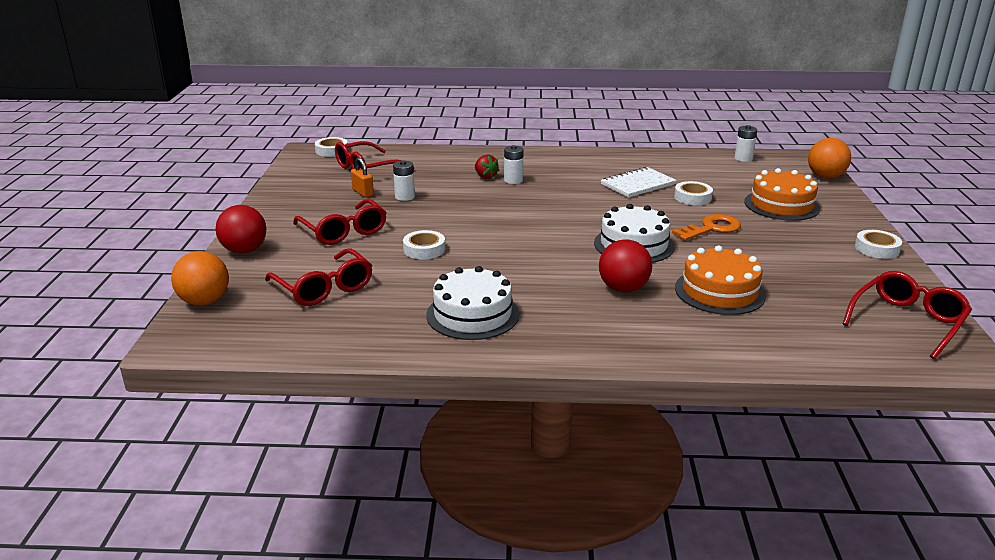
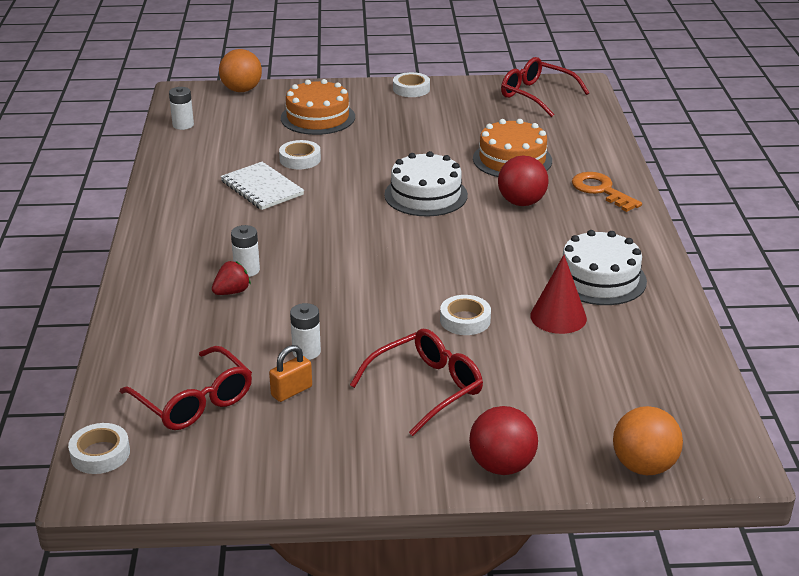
camera: 95 degrees left, 5 degrees up
(323, 288) = (579, 379): red glasses -> none
(415, 288) = (558, 317): none -> red cone
(712, 228) = (380, 154): orange key -> orange key (601, 190)

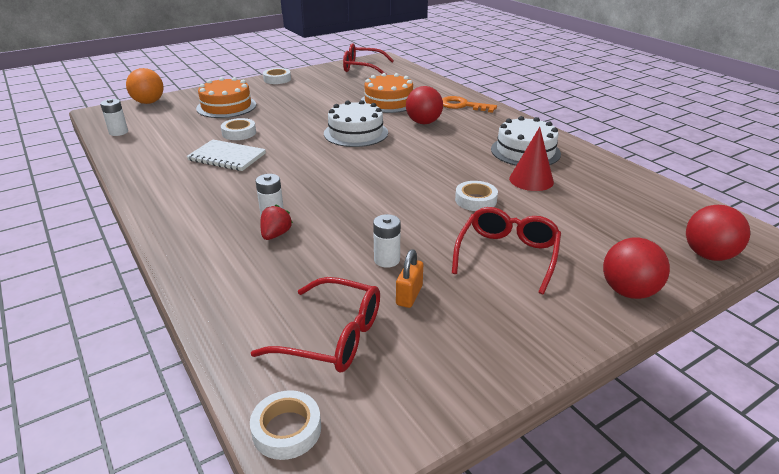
camera: 30 degrees left, 0 degrees up
(643, 466) = (708, 255): orange ball -> red ball

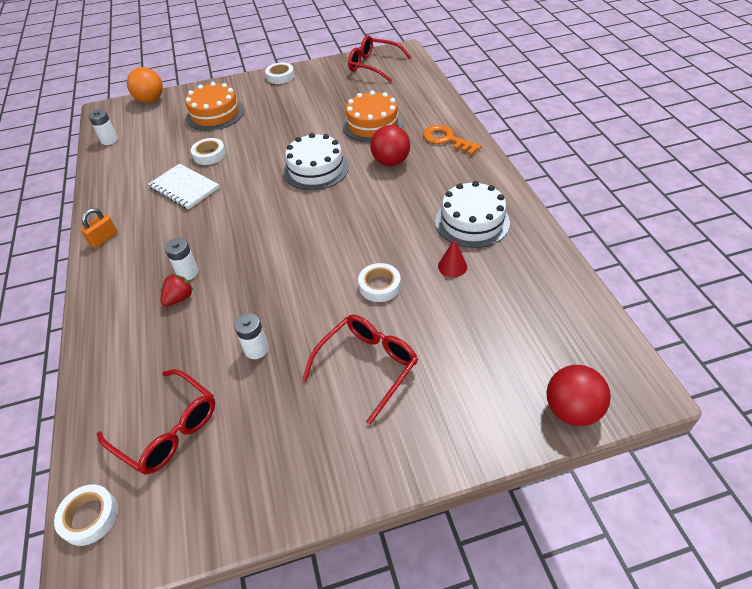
camera: 20 degrees right, 15 degrees up
(409, 295) = (253, 397): orange padlock -> orange padlock (104, 239)
(531, 180) = (452, 266): red cone -> red cone, size x0.64
(628, 291) = (455, 439): red ball -> none

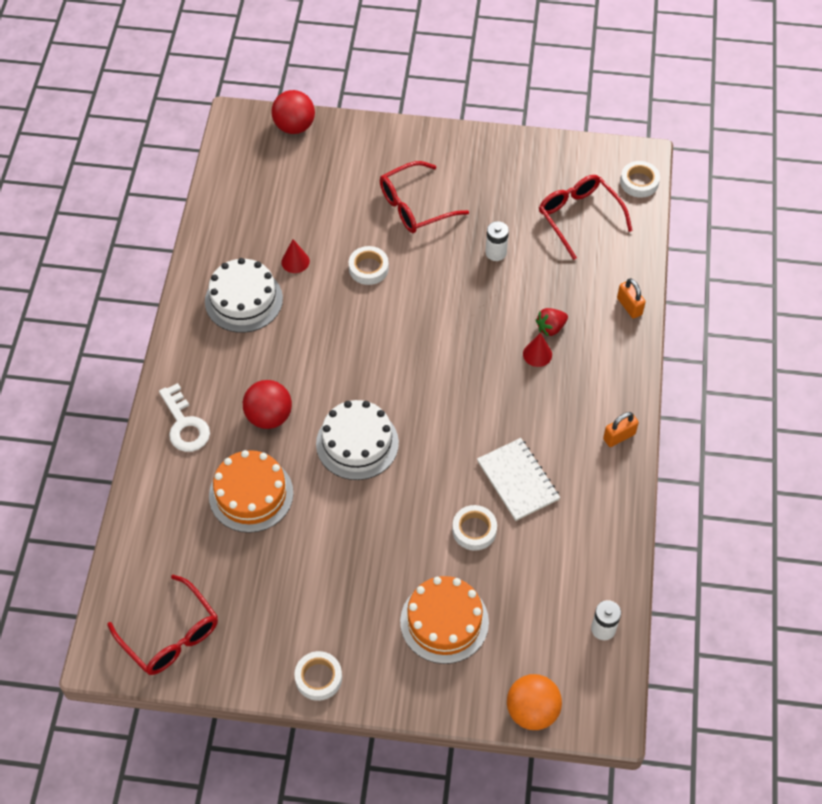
camera: 160 degrees left, 10 degrees up
(98, 347) = (629, 306): none -> orange padlock
(188, 272) = (537, 354): white battery -> red cone
(446, 139) = (185, 425): orange key -> white key

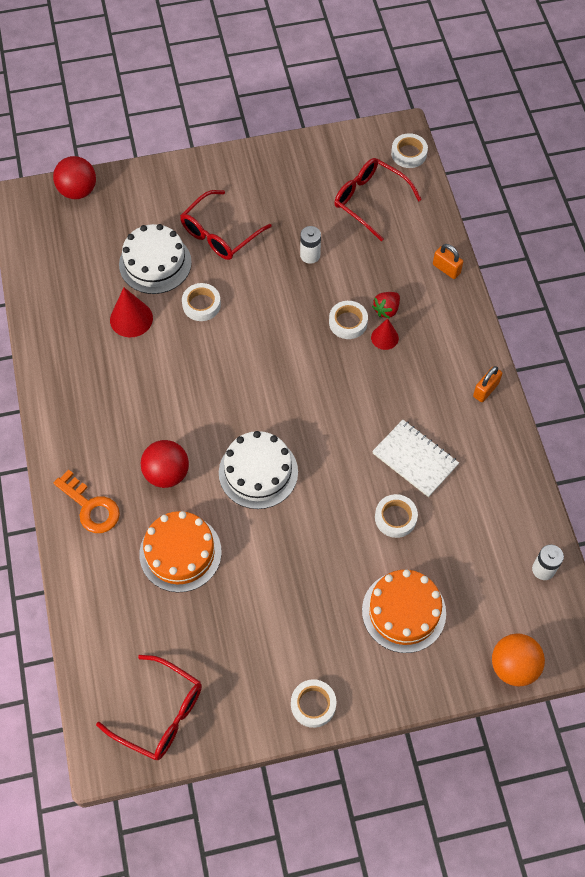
camera: 20 degrees left, 5 degrees up
(185, 425) = (91, 507): white key -> orange key
(243, 300) = (98, 370): white cake -> white cake (155, 263)
(295, 261) = (131, 319): red cone -> red cone, size x1.57
(506, 328) = (348, 322): none -> white tape

